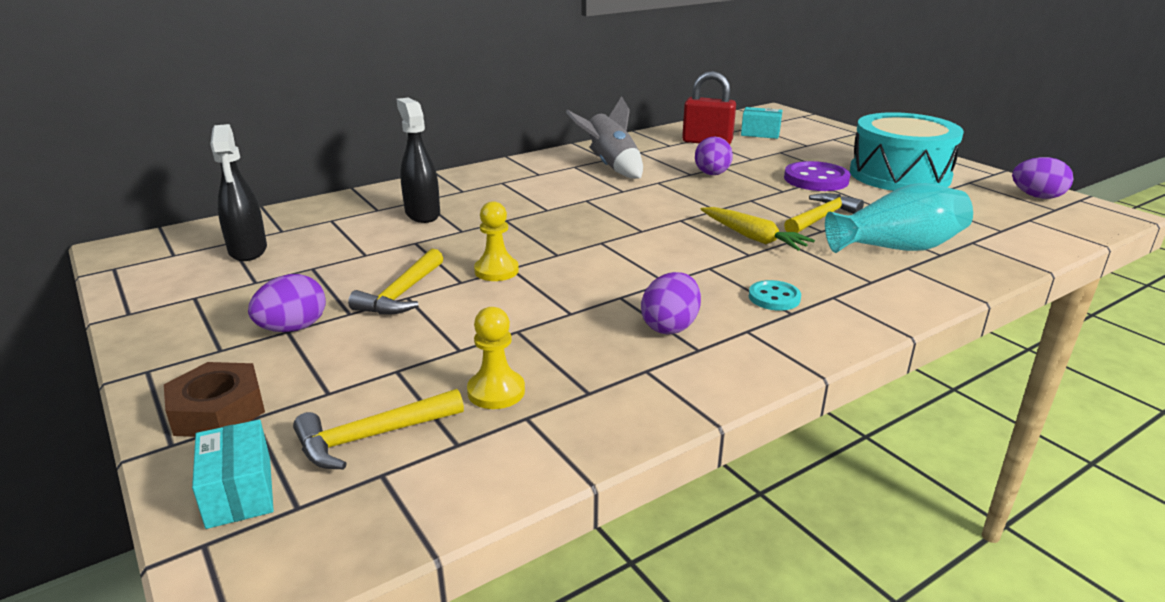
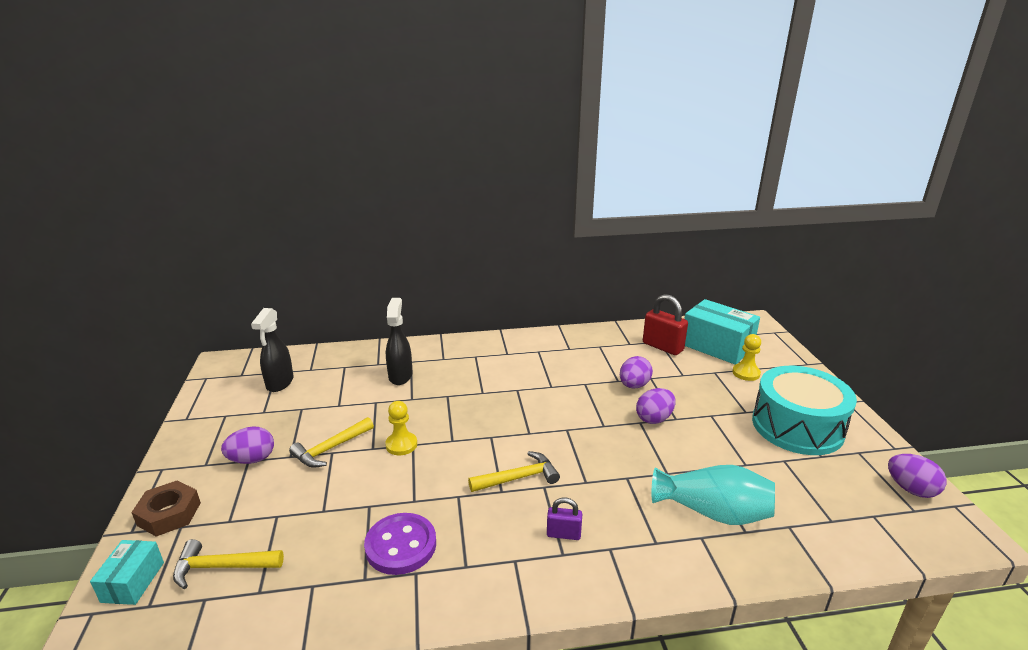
camera: 25 degrees right, 0 degrees up
(496, 392) = (313, 556): yellow pawn -> yellow pawn (746, 373)
(611, 166) = (565, 357): grey rocket -> none
(670, 326) = (466, 537): purple egg -> purple egg (654, 419)
(753, 237) = (604, 465): yellow carrot -> none
(760, 133) = (716, 346): turquoise box -> turquoise box, size x1.89
(774, 298) = (563, 534): turquoise button -> purple padlock
(816, 179) = (716, 413): purple button -> purple button (401, 545)
(821, 218) = (679, 459): yellow hammer -> yellow hammer (518, 478)

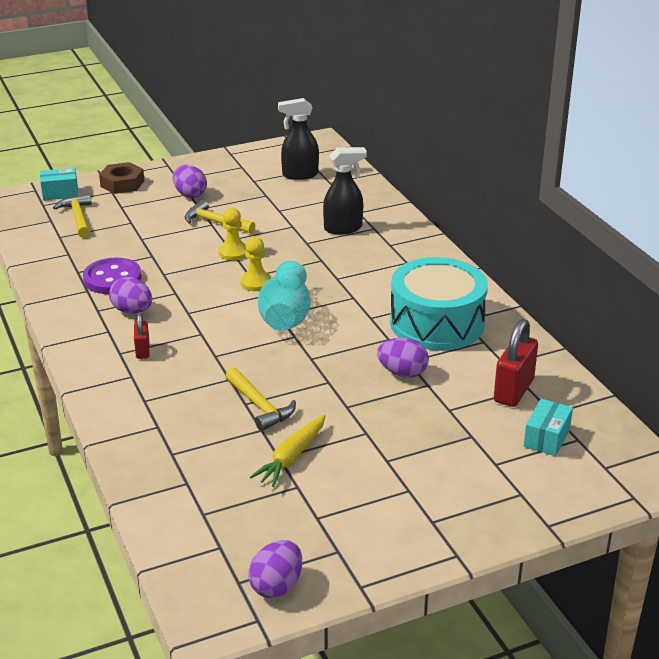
camera: 75 degrees right, 5 degrees up
(518, 478) = (208, 318): yellow hammer -> yellow hammer (259, 406)
(563, 534) = (142, 350): purple padlock -> red padlock
(654, 419) = (339, 391): purple egg -> purple egg (132, 311)
(713, 512) = (193, 433): turquoise vase -> turquoise vase (285, 317)
(716, 346) = (546, 438): turquoise box -> turquoise box, size x0.53
(746, 373) = (484, 463): yellow pawn -> yellow pawn (256, 283)
(746, 457) = (291, 457): none -> yellow carrot
(797, 426) = (372, 502): turquoise drum -> turquoise drum (437, 323)

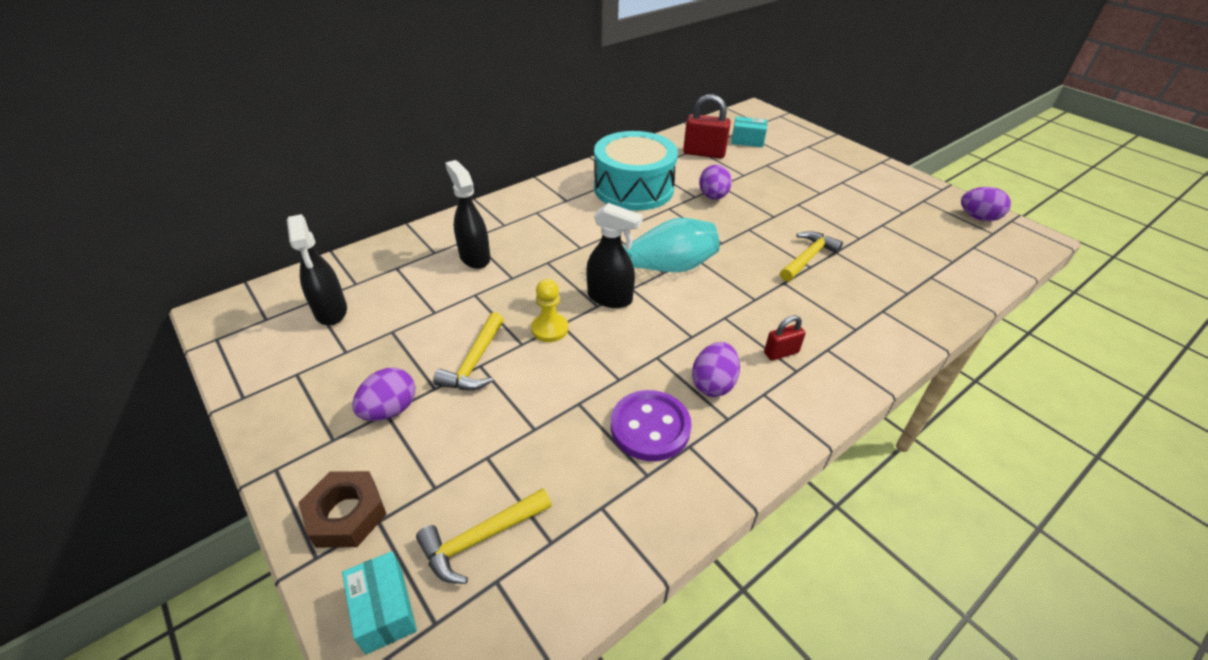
camera: 105 degrees left, 10 degrees up
(256, 283) = (610, 298): yellow pawn -> black spray bottle
(291, 457) = (854, 232): yellow carrot -> none

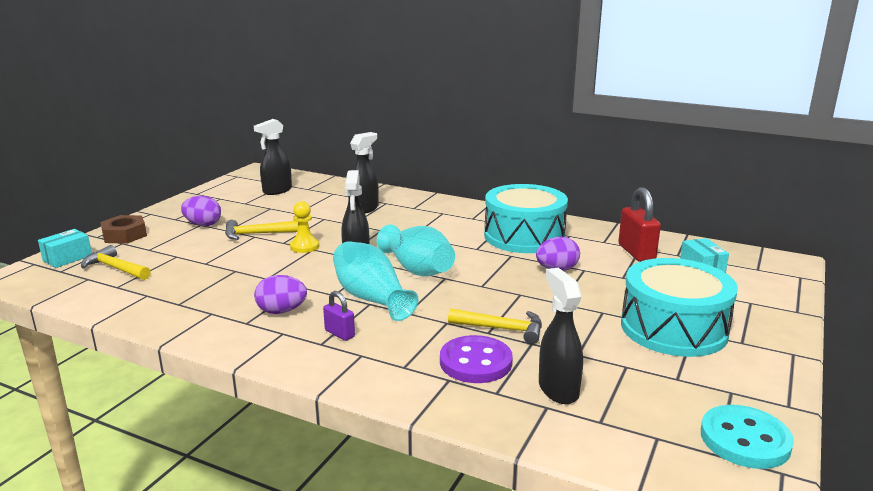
camera: 65 degrees right, 20 degrees down
(650, 427) = (223, 297): purple button -> purple button (475, 362)
(715, 313) = (371, 298): none -> turquoise vase
(781, 353) = (339, 333): red padlock -> purple padlock
(835, 186) = (673, 328): none -> turquoise drum
(908, 263) = (558, 389): none -> black spray bottle
(978, 218) = (745, 439): purple egg -> turquoise button

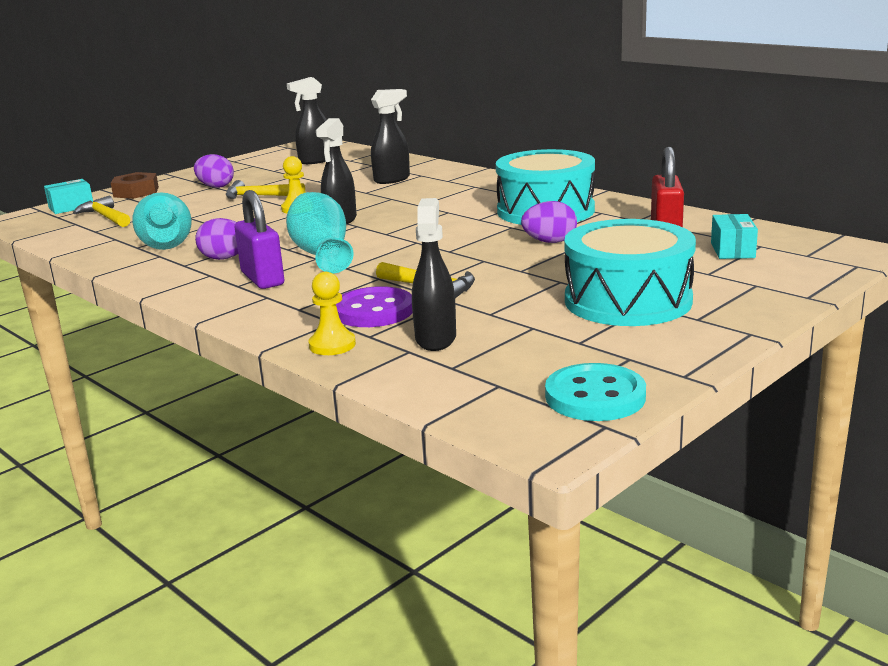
camera: 20 degrees right, 0 degrees up
(339, 333) = (262, 279): purple padlock -> purple padlock, size x1.79
(417, 269) = (394, 233): turquoise vase -> turquoise vase (166, 244)
(473, 408) = (332, 345): none -> yellow pawn

